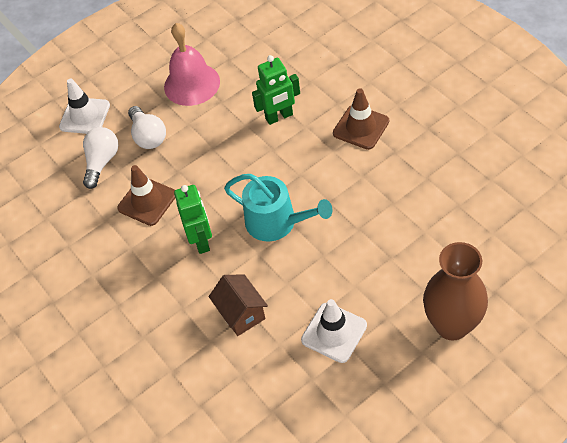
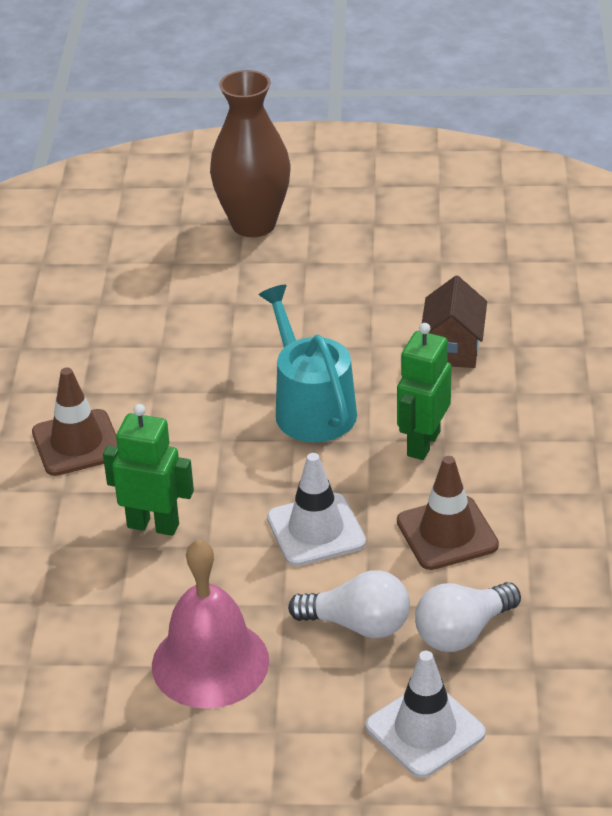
camera: 145 degrees left, 15 degrees down
(148, 136) = (358, 624): white light bulb -> white light bulb turned 90 degrees clockwise
(334, 332) = (373, 280): white traffic cone -> white traffic cone (316, 530)

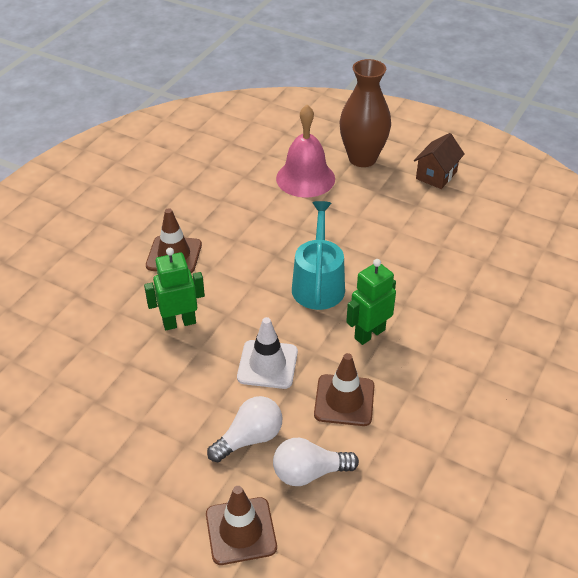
camera: 25 degrees right, 5 degrees up
(153, 525) = (179, 322): green robot -> green robot turned 60 degrees counterclockwise
(210, 663) = (149, 425): pink bell -> pink bell (305, 178)
(358, 624) = (249, 438): white light bulb -> white light bulb turned 75 degrees counterclockwise
(425, 730) = (241, 531): white traffic cone -> brown traffic cone
(453, 349) = (429, 278): brown house -> brown house (436, 175)

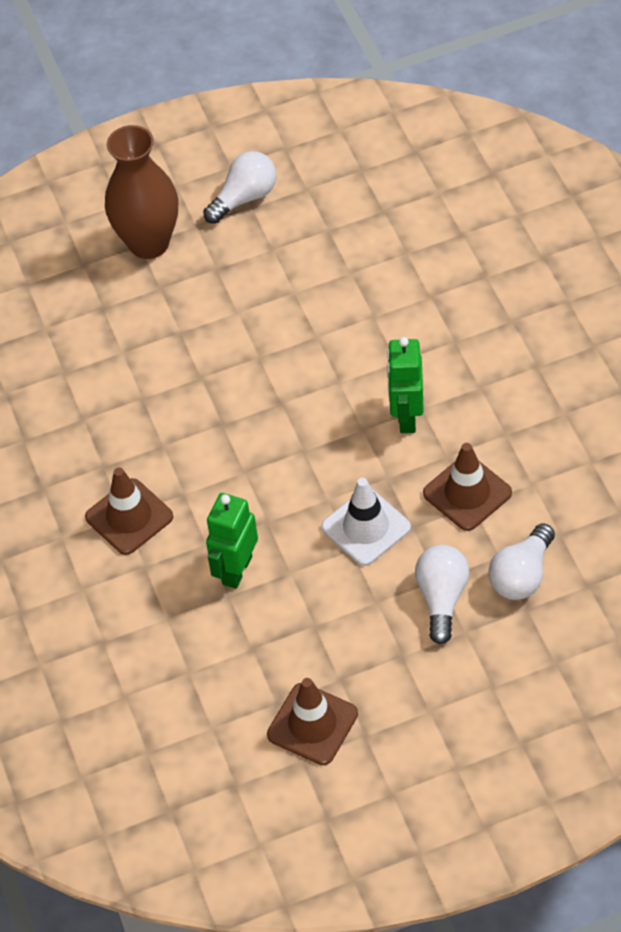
camera: 45 degrees left, 10 degrees up
(241, 531) = (536, 667): brown traffic cone -> brown traffic cone (312, 724)
(305, 178) = (127, 317): pink bell -> none
(318, 284) = (300, 414): turquoise watering can -> none
(436, 175) = (244, 198): brown house -> white light bulb

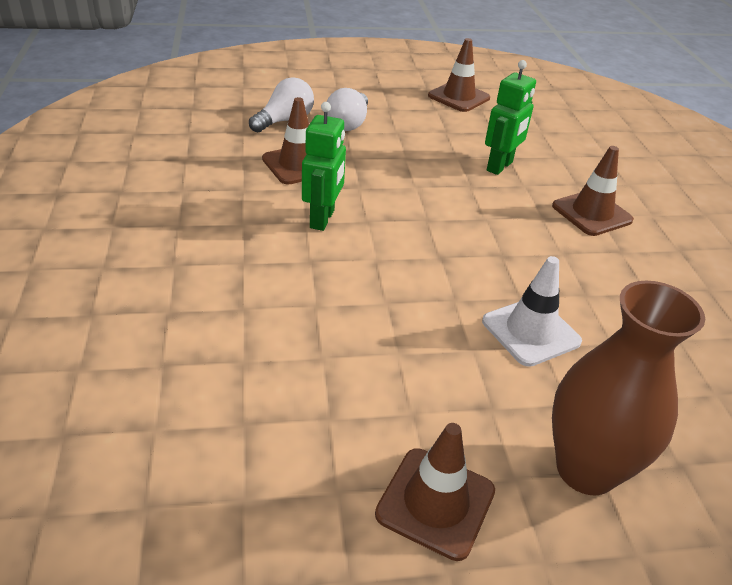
camera: 175 degrees left, 15 degrees down
(244, 198) = (435, 502): white light bulb -> brown traffic cone
(366, 527) = (389, 165): white traffic cone -> white traffic cone (530, 331)

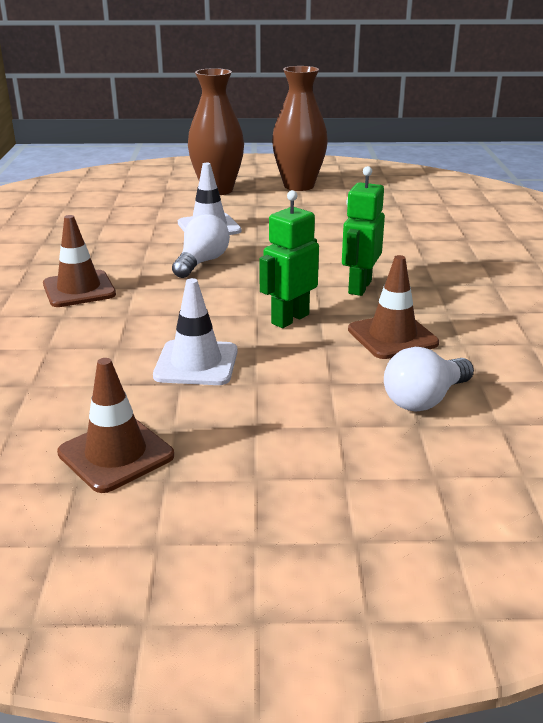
camera: 170 degrees left, 10 degrees down
(348, 123) = (326, 396): white light bulb -> white light bulb (201, 262)
(435, 502) = (298, 186): brown traffic cone -> brown vase
(443, 144) = (196, 363): none -> white traffic cone
(500, 166) = (139, 334): green robot -> green robot (289, 319)

